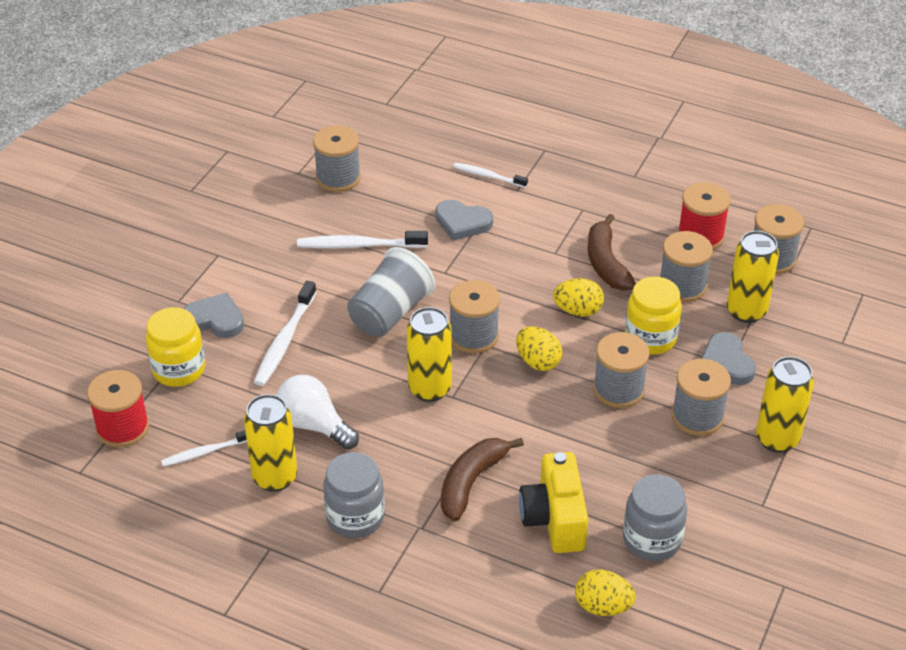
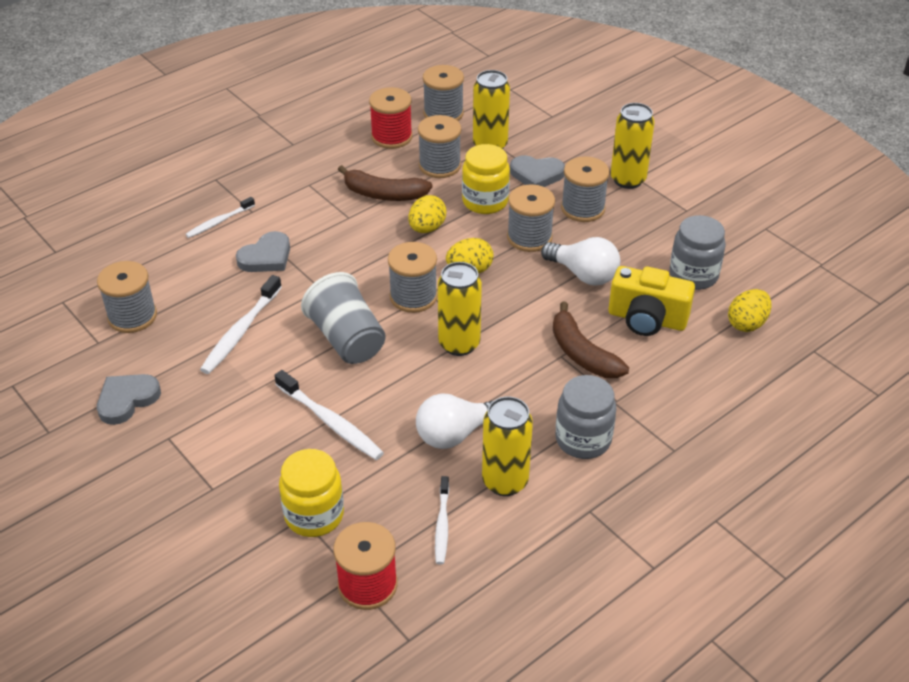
camera: 65 degrees left, 0 degrees up
(215, 319) = (262, 466): grey heart -> grey heart (127, 400)
(590, 448) = (583, 274): none -> white light bulb

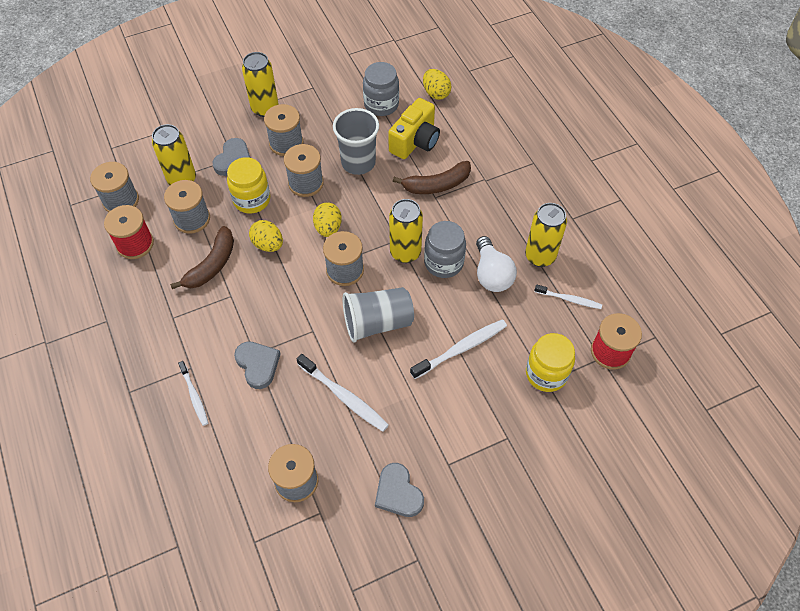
camera: 75 degrees left, 15 degrees up
(583, 274) = (358, 162): white light bulb -> grey cup
(583, 439) = (514, 205): grey jar -> grey jar (443, 263)

